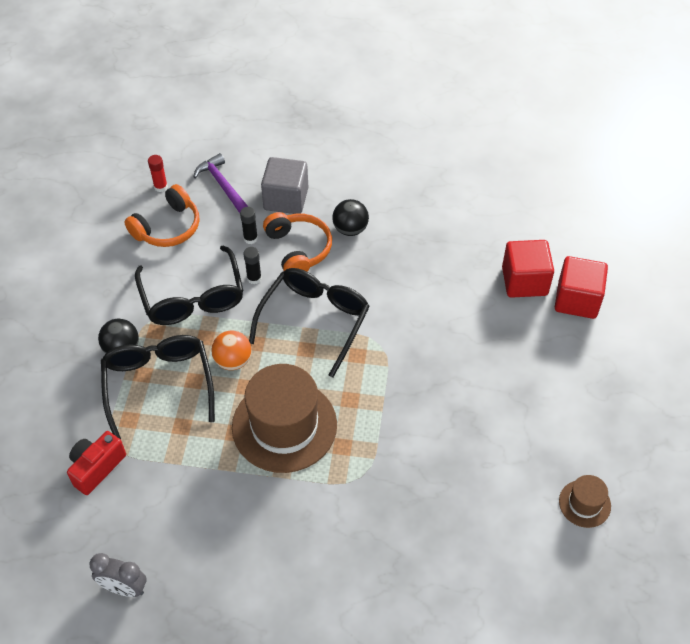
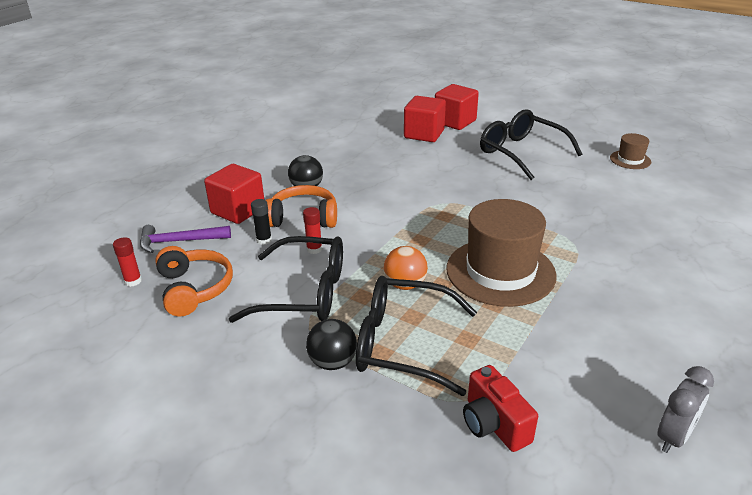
camera: 65 degrees left, 20 degrees down
(254, 278) = (314, 249): black glue stick -> red glue stick
(286, 199) = (238, 210): grey cube -> red cube
(314, 321) = (392, 228): black glasses -> black glasses (521, 153)

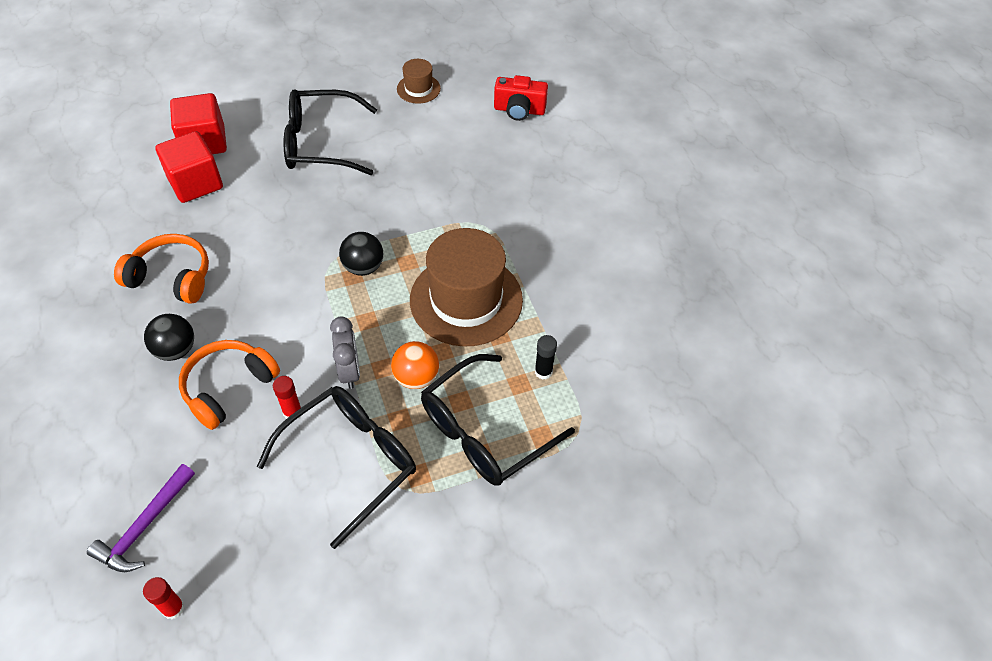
camera: 55 degrees left, 20 degrees up
(194, 289) = (248, 554): orange headphones -> orange headphones (171, 277)
(238, 210) = (146, 438): red cube -> none
(264, 240) = (230, 445): black glue stick -> black glue stick (543, 371)
(332, 362) = (460, 497): black ball -> black ball (363, 267)
(494, 424) = (612, 434): red camera -> red camera (519, 110)
(673, 436) = (701, 343): grey clock -> grey clock (349, 371)

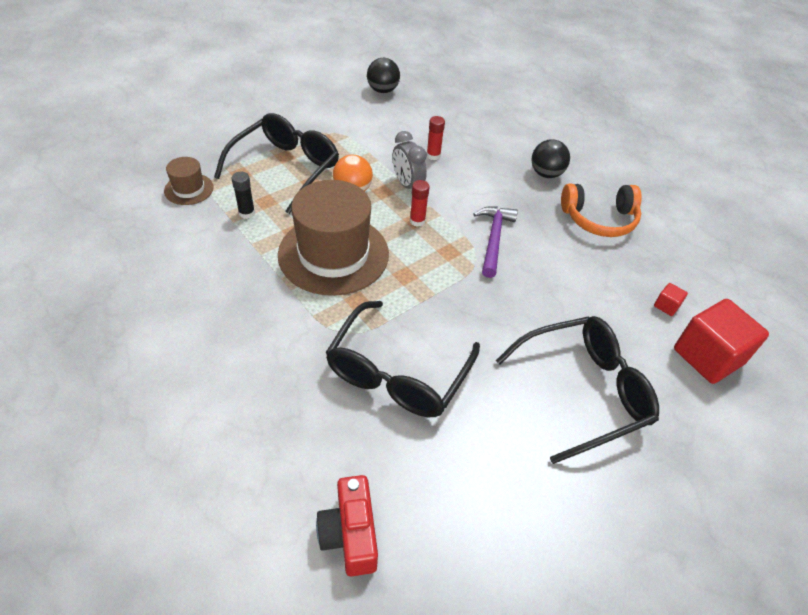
camera: 160 degrees right, 5 degrees down
(144, 527) = (481, 94): purple hammer -> purple hammer (494, 239)
(173, 608) = (437, 72): red glue stick -> red glue stick (417, 221)
(195, 183) = (666, 306): red cube -> red cube, size x0.42
(228, 387) = (488, 160): orange headphones -> none
(350, 462) = (376, 138): black glasses -> black glasses (398, 372)
(363, 267) = (443, 262): black ball -> black ball (383, 90)
(418, 89) = (520, 532): brown hat -> brown hat (189, 189)
(519, 110) = (350, 534): red camera -> red camera turned 90 degrees counterclockwise

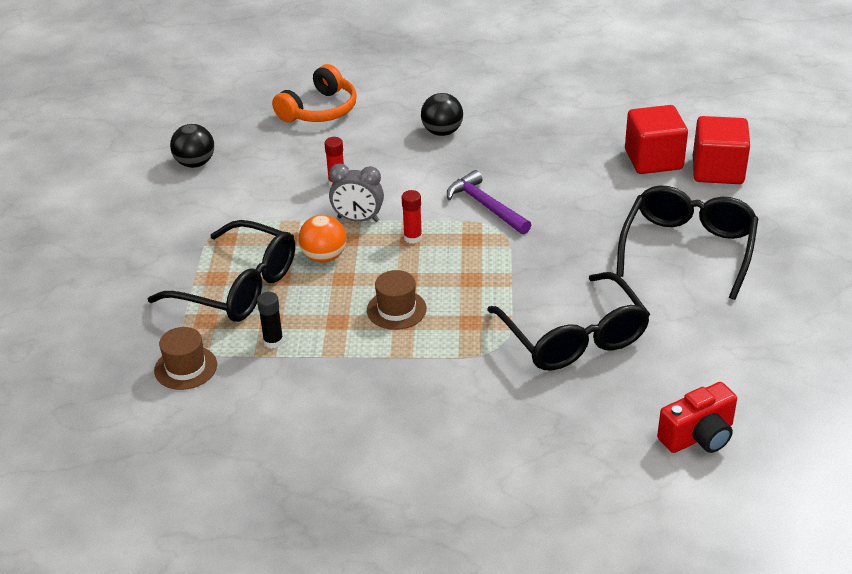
camera: 45 degrees left, 10 degrees down
(285, 169) = (237, 287): black glasses -> black glasses turned 135 degrees clockwise
(333, 254) = (396, 309): brown hat -> brown hat, size x0.47
(350, 534) = (698, 436): red camera -> red camera turned 60 degrees counterclockwise
(599, 219) = (528, 136): orange headphones -> orange headphones (319, 110)
(666, 306) = (653, 159): red cube -> red cube, size x2.39

